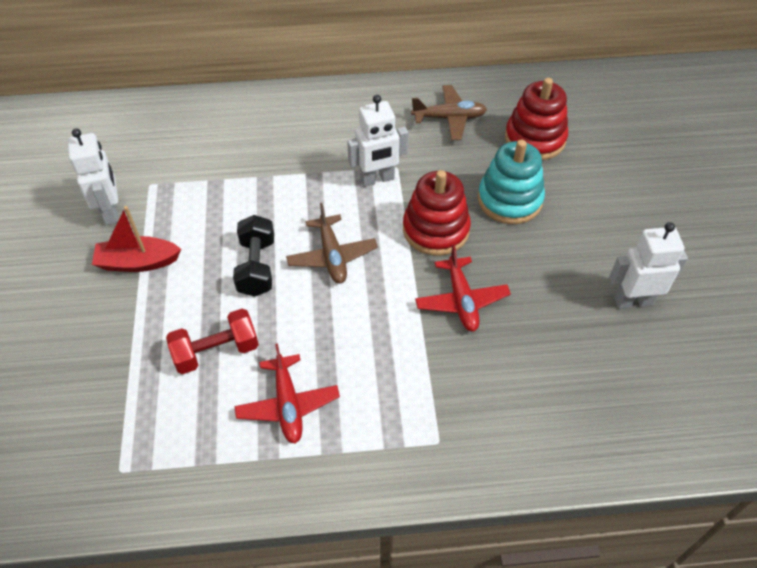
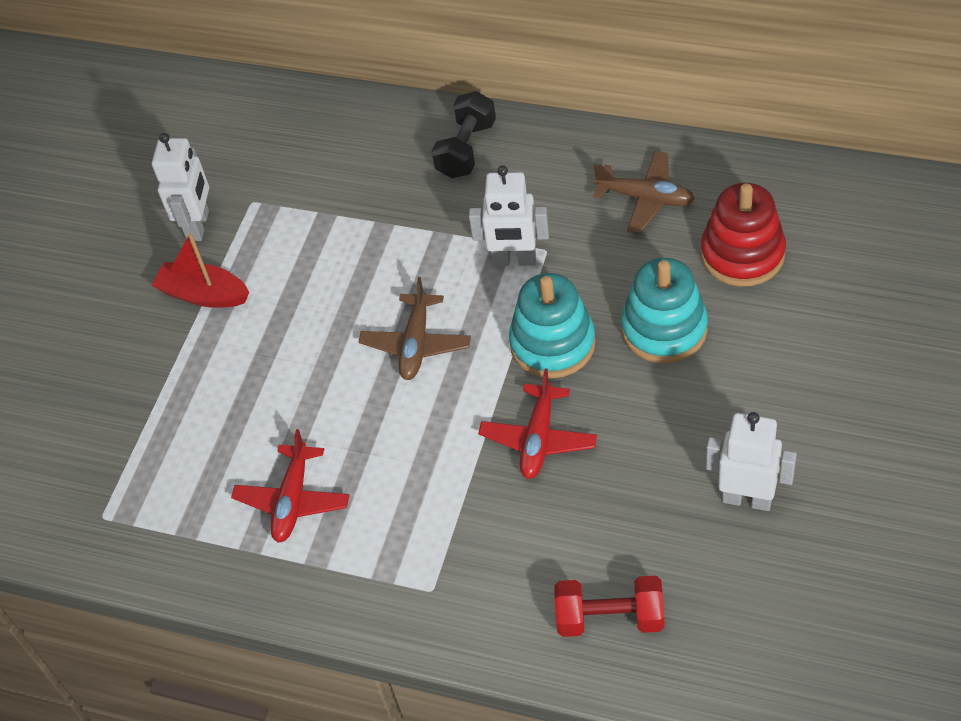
camera: 30 degrees right, 0 degrees up
(216, 351) = (244, 420): red dumbbell -> red dumbbell (610, 618)
(257, 267) = (327, 334): black dumbbell -> black dumbbell (466, 149)
(436, 230) = (552, 344): red stacking toy -> turquoise stacking toy

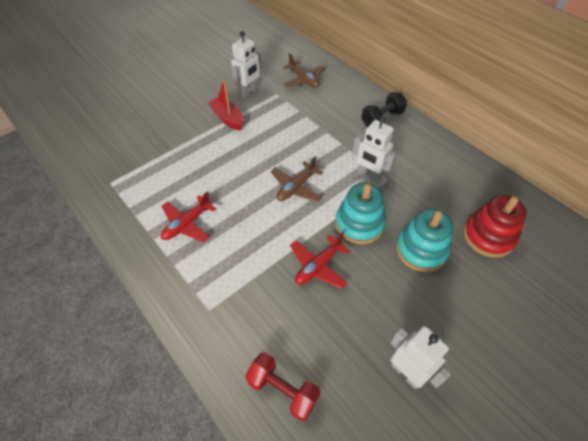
camera: 25 degrees right, 0 degrees up
(645, 198) = (453, 182): brown plane -> brown plane (304, 80)

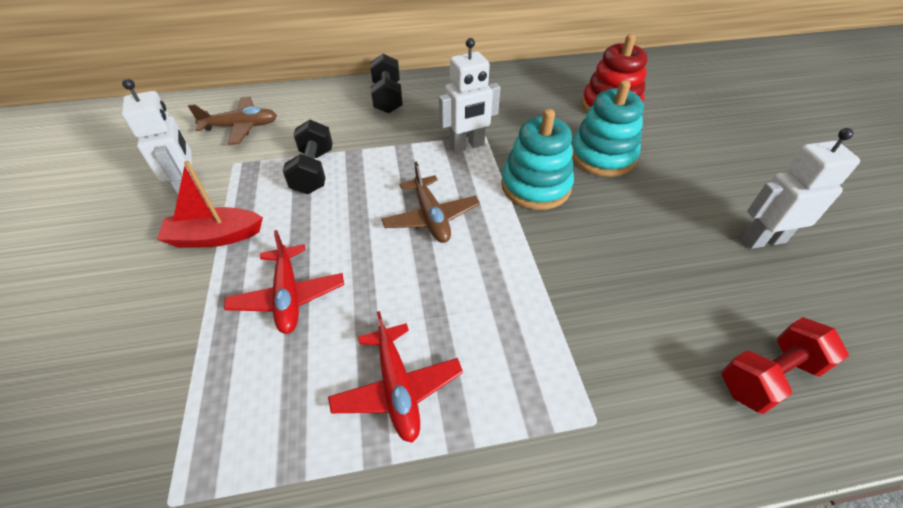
camera: 60 degrees left, 5 degrees down
(293, 124) = (313, 171): none -> black dumbbell
(318, 266) = (580, 252): red plane -> red plane (288, 296)

